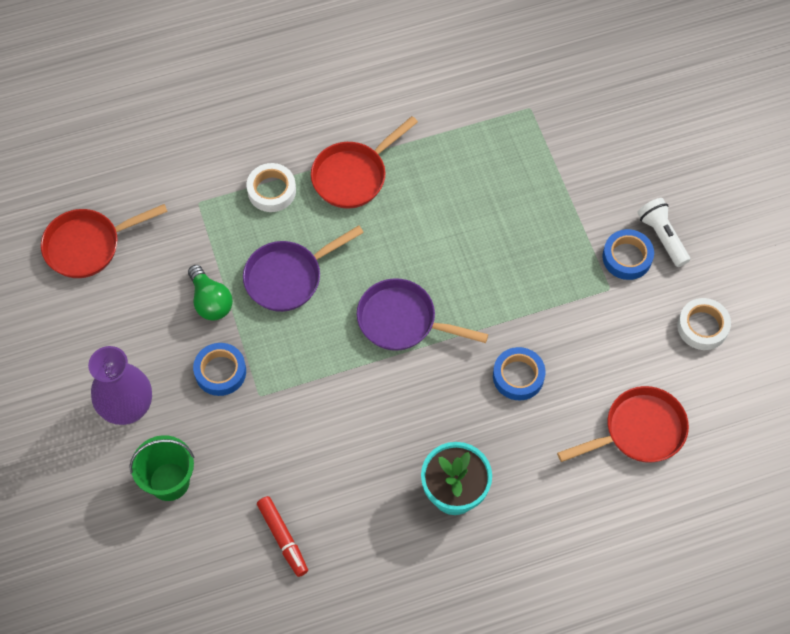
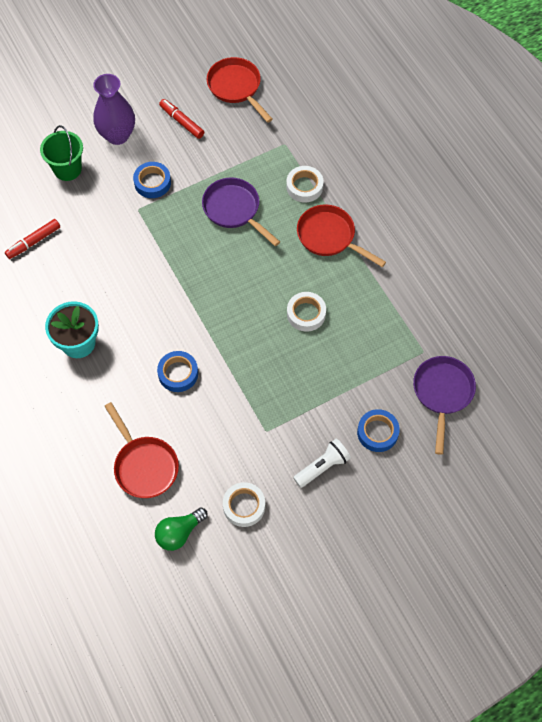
camera: 80 degrees right, 0 degrees up
(127, 322) = (182, 122): none -> red marker
(210, 301) = (206, 166): green light bulb -> green light bulb (179, 533)
(402, 321) = (211, 289): purple pan -> purple pan (442, 393)
(458, 220) = (306, 314): none -> white tape
(627, 257) = (297, 441): blue tape -> blue tape (377, 432)

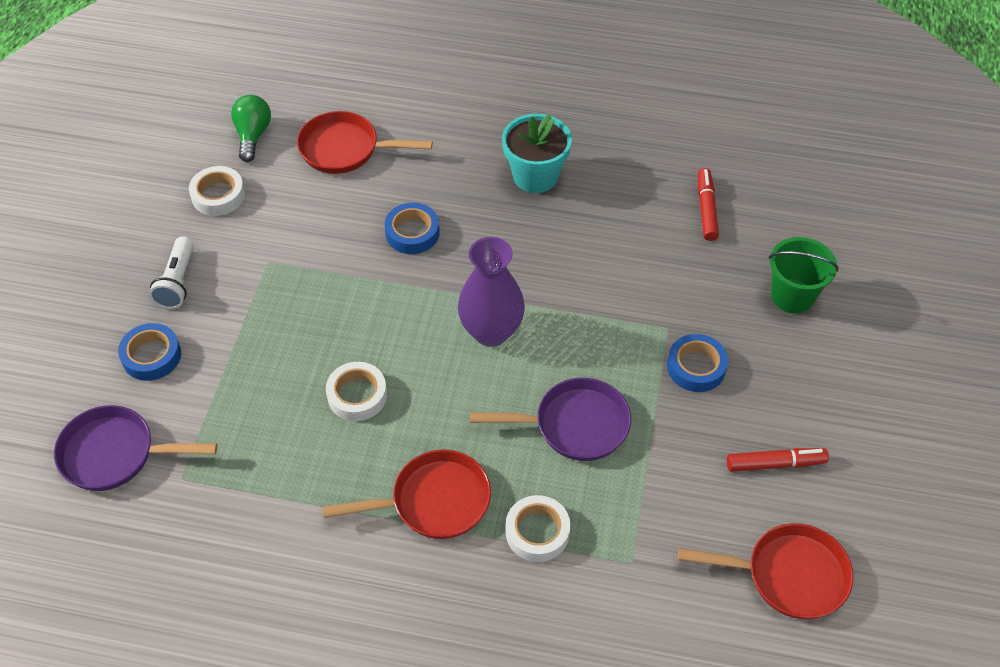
camera: 130 degrees right, 10 degrees down
(117, 135) = (808, 377): purple vase -> purple vase (491, 331)
(442, 393) = (115, 454): purple pan -> purple pan turned 135 degrees clockwise

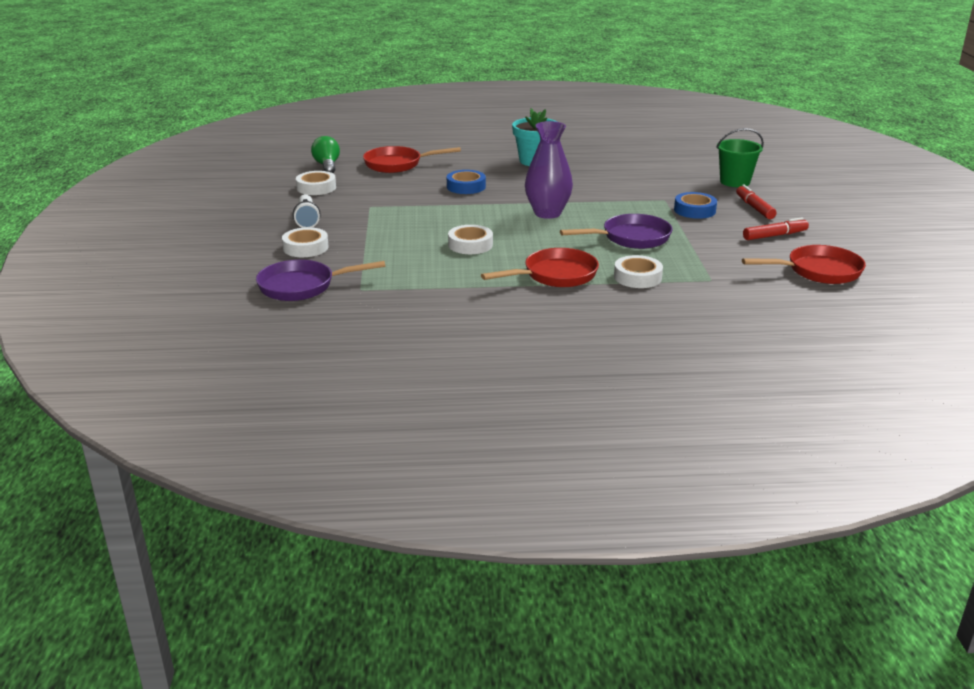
camera: 15 degrees left, 25 degrees down
(151, 356) = (305, 248): blue tape -> white tape
(706, 209) = (655, 161): red marker -> red marker (754, 208)

